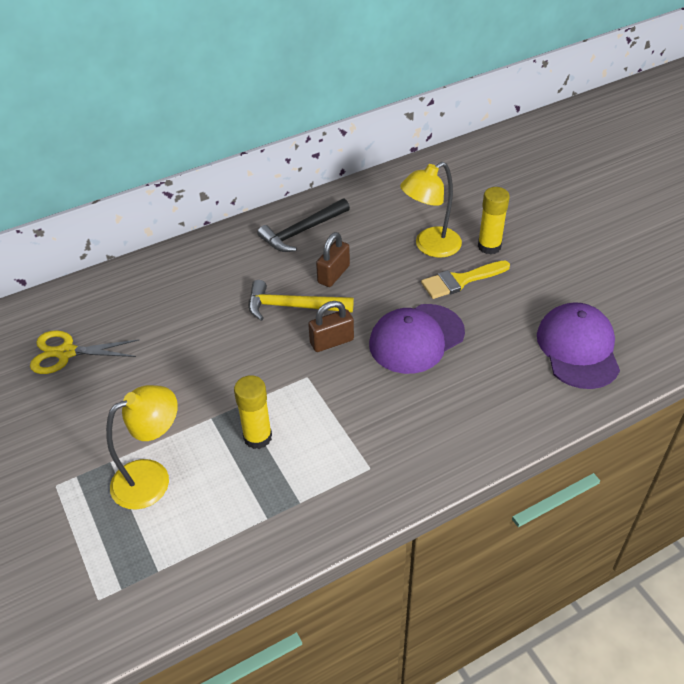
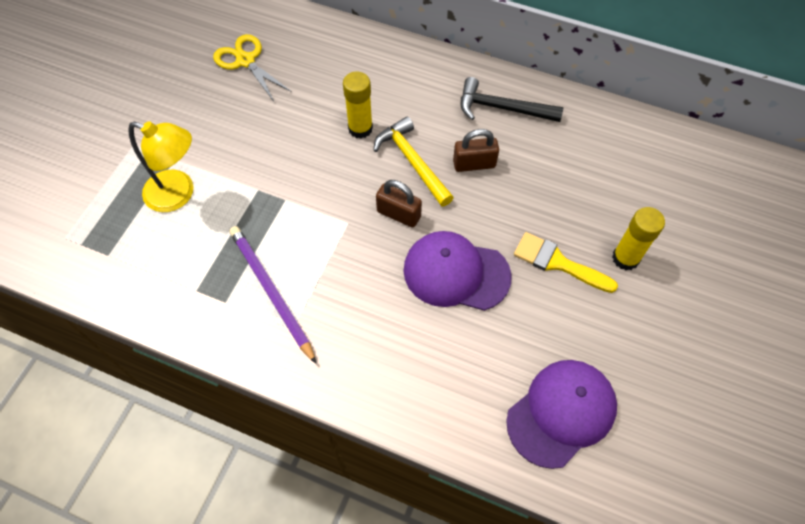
camera: 50 degrees right, 15 degrees up
(257, 437) = (263, 232): yellow glue stick -> yellow glue stick (360, 128)
(321, 463) = (271, 292): none -> purple pencil
(430, 246) = (577, 211): yellow lamp -> none

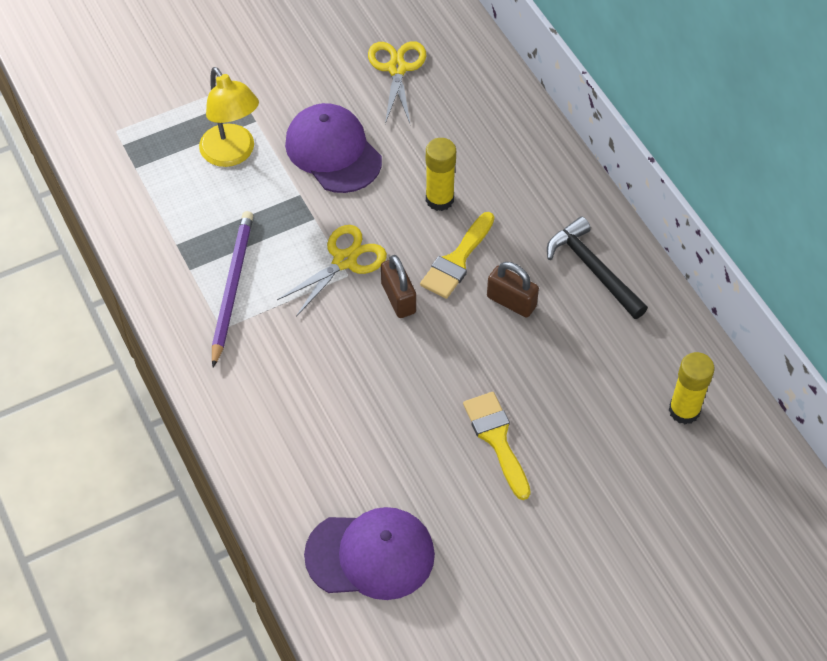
camera: 40 degrees right, 5 degrees down
(336, 214) = (344, 260): none -> yellow scissors
(412, 161) = (457, 260): yellow hammer -> yellow brush
(456, 273) = (398, 382): purple cap -> purple cap (333, 151)
(625, 258) = (564, 481): yellow glue stick -> yellow glue stick (684, 410)

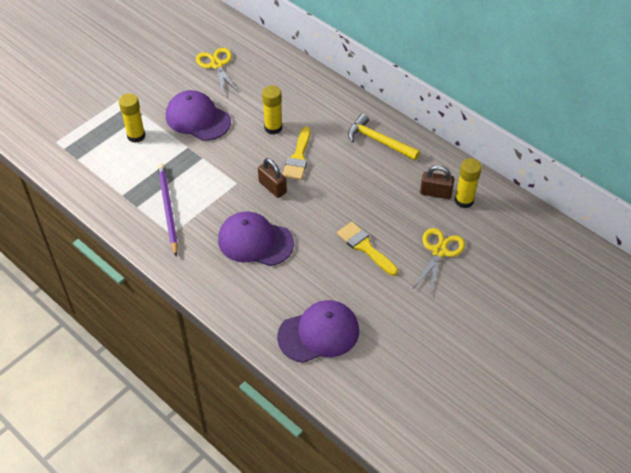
camera: 20 degrees left, 5 degrees down
(232, 154) = (136, 136): yellow lamp -> yellow glue stick
(337, 378) = (255, 241): none -> purple cap
(344, 260) = (231, 176): yellow scissors -> yellow scissors (439, 251)
(511, 302) = (340, 171): brown padlock -> brown padlock (435, 193)
(592, 268) = (378, 141): black hammer -> yellow hammer

